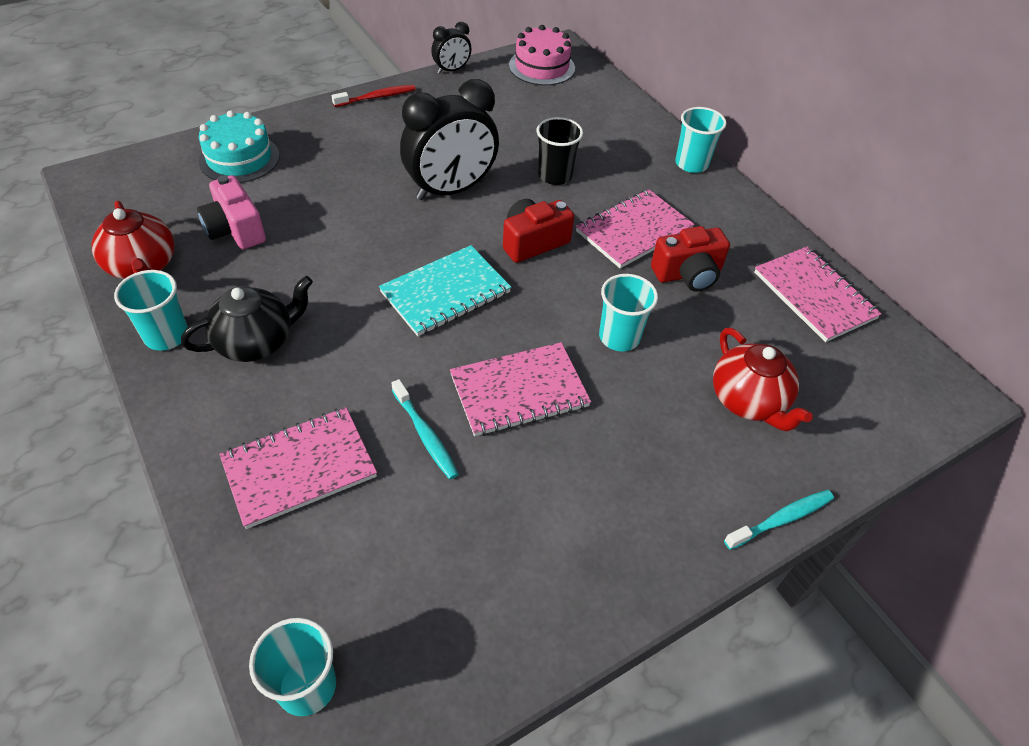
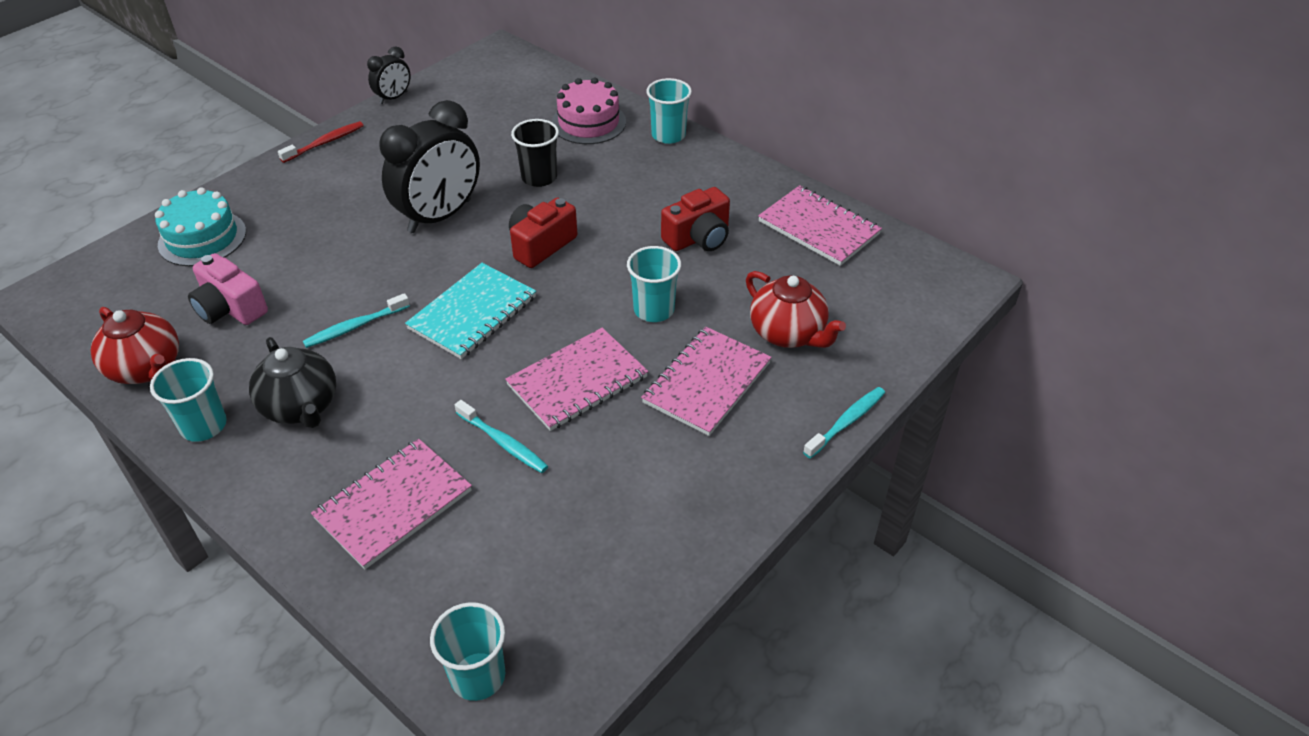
camera: 15 degrees left, 5 degrees down
(257, 342) = (301, 407): black teapot -> black teapot turned 105 degrees clockwise
(335, 277) = (355, 327): none -> turquoise toothbrush
(542, 67) = (486, 74): pink cake -> pink cake (588, 122)
(634, 231) = (634, 211): pink notebook -> pink notebook (707, 383)

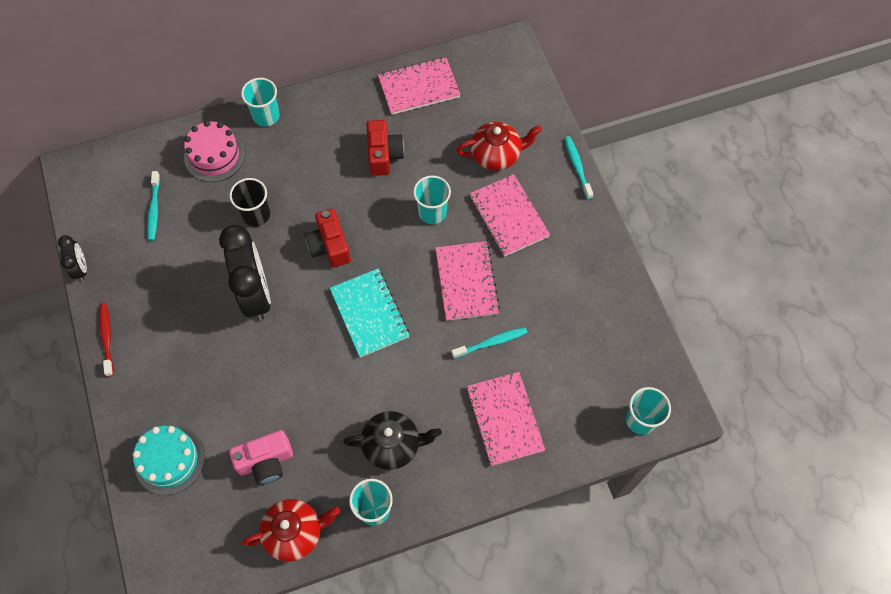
camera: 60 degrees left, 20 degrees up
(355, 327) = (337, 388): turquoise toothbrush -> turquoise toothbrush (154, 209)

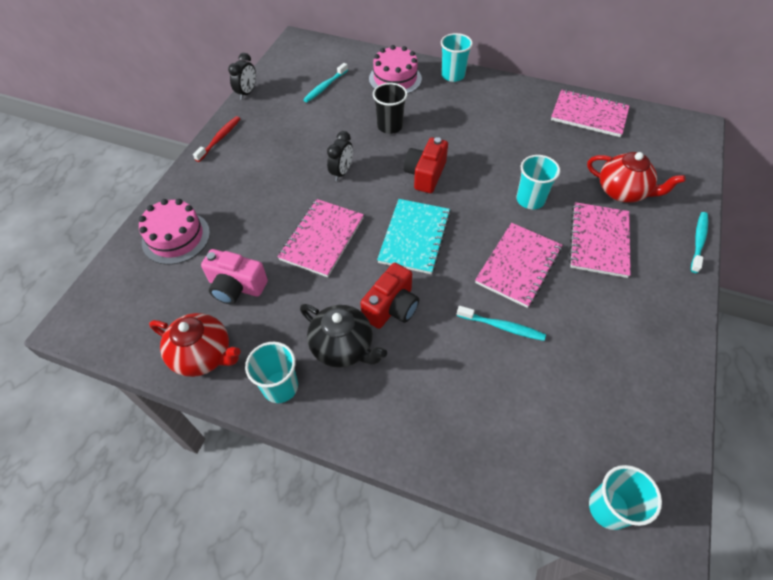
camera: 40 degrees right, 10 degrees down
(169, 460) = (176, 237): turquoise cake -> pink cake
(256, 294) = (342, 172): black clock -> black clock, size x0.49
(384, 155) = (522, 141): red camera -> red camera (391, 307)
(504, 419) = (461, 400): pink notebook -> pink notebook (322, 239)

